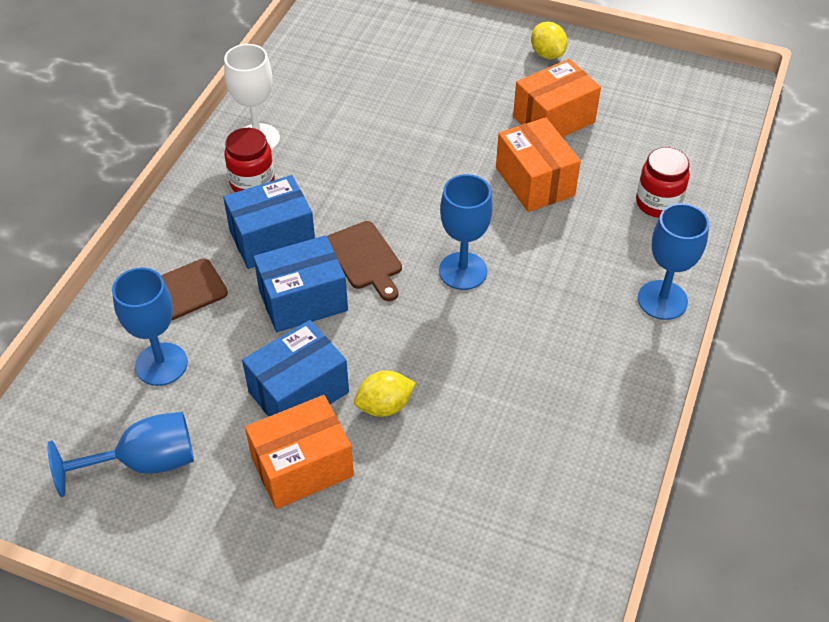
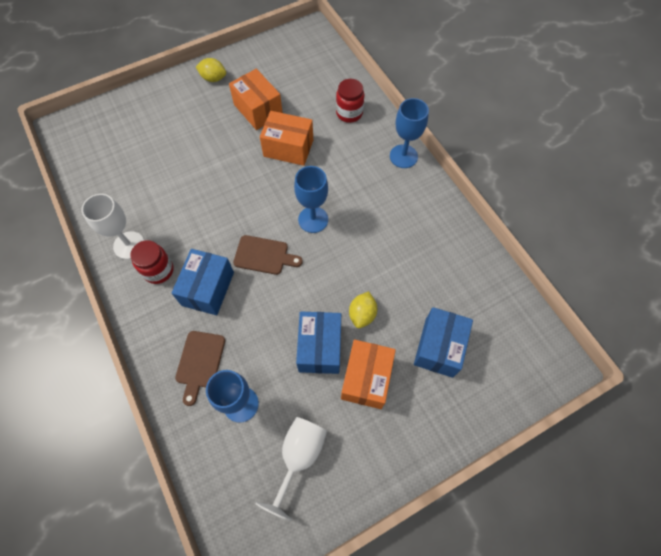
camera: 50 degrees left, 15 degrees up
(145, 463) = (299, 456): blue goblet -> white goblet
(303, 300) = (263, 303): blue box -> blue box (439, 347)
(553, 119) = (258, 110): orange box -> orange box turned 45 degrees counterclockwise

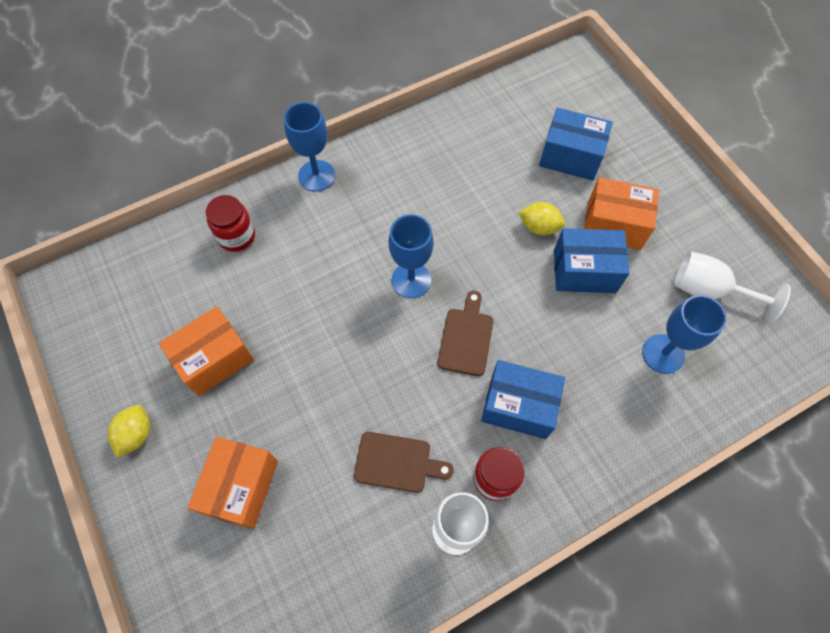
camera: 90 degrees left, 0 degrees up
(200, 362) = (620, 406): brown cutting board -> brown cutting board (397, 463)
(288, 148) = (291, 314): orange box -> orange box (241, 487)

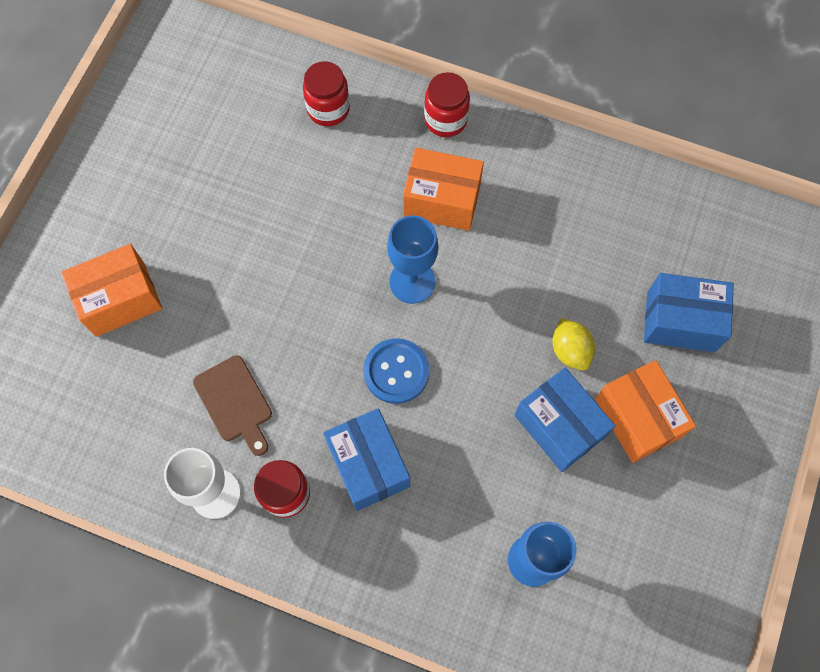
camera: 50 degrees right, 5 degrees up
(136, 434) = (100, 188): yellow lemon -> none
(214, 359) = (206, 189): orange box -> orange box (442, 200)
(316, 176) = (445, 120): blue goblet -> red jar
(466, 338) = (396, 371): brown cutting board -> blue button
(570, 156) = (680, 321): blue box -> blue box turned 60 degrees counterclockwise
(708, 290) = (644, 560): white goblet -> none

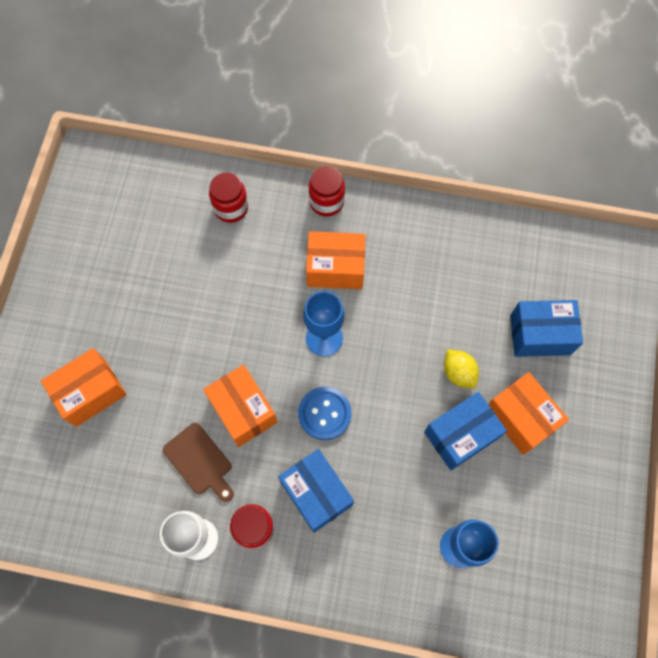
camera: 10 degrees left, 0 degrees up
(298, 351) = (243, 410): none -> orange box
(559, 426) = (461, 435): blue box -> blue box turned 75 degrees counterclockwise

